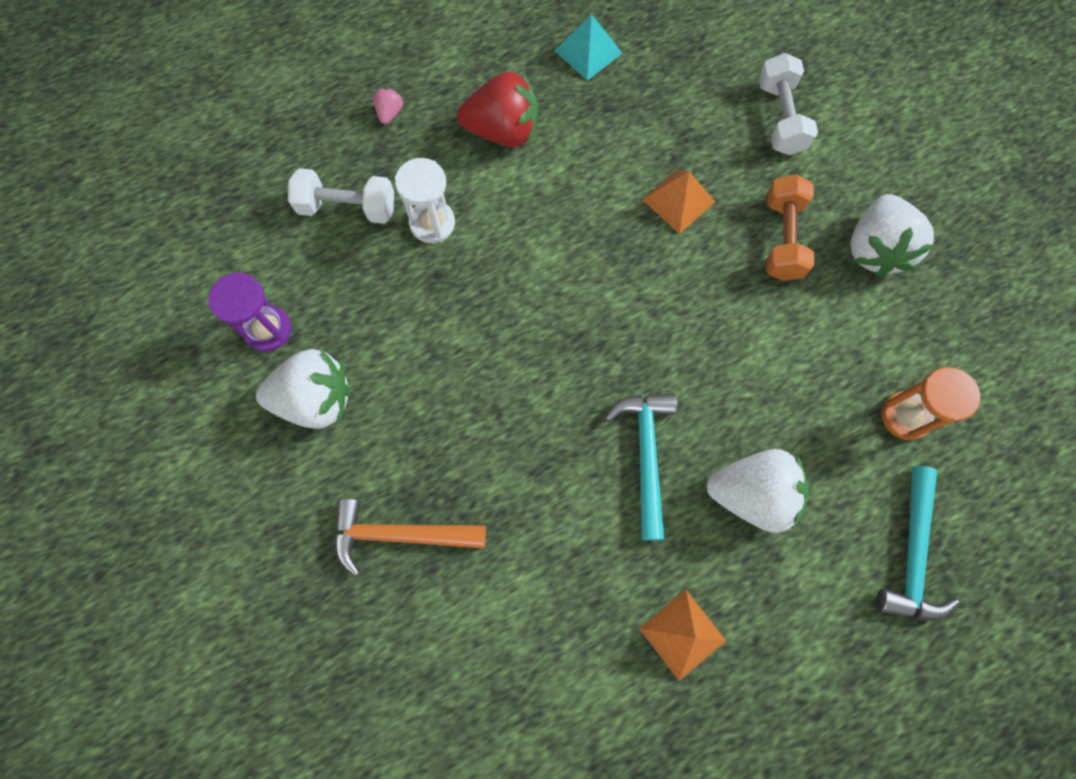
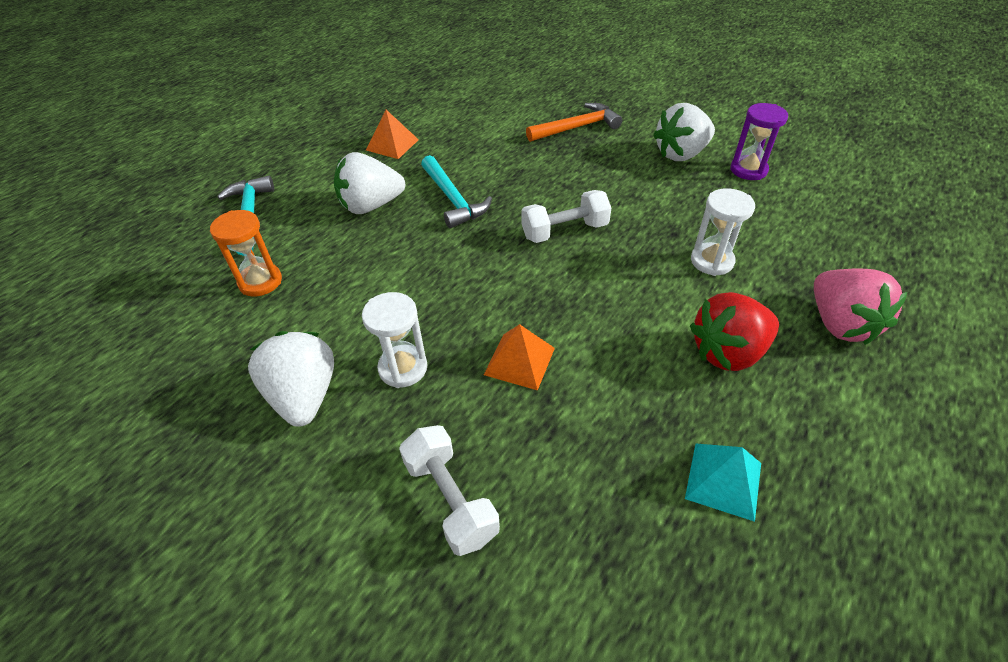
camera: 155 degrees right, 25 degrees down
(347, 208) = (784, 246): white dumbbell -> white dumbbell (564, 231)
(390, 113) = (840, 324): pink strawberry -> pink strawberry, size x2.32
(782, 239) = (403, 368): orange dumbbell -> white hourglass

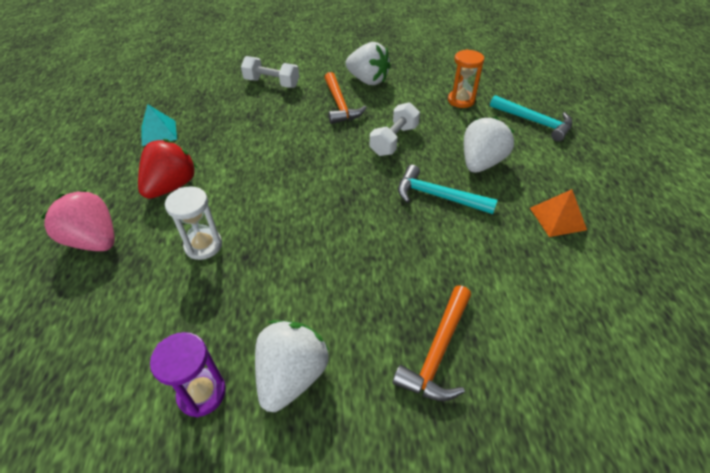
camera: 140 degrees right, 0 degrees up
(403, 368) = (340, 105): white hourglass -> orange hammer
(519, 361) = (287, 131): orange pyramid -> none
(564, 231) = (331, 214): white dumbbell -> white dumbbell (394, 140)

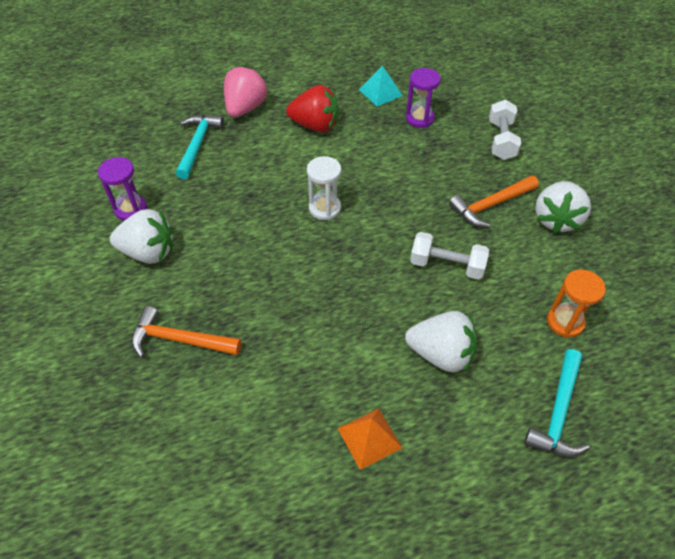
camera: 75 degrees right, 5 degrees up
(203, 245) = (255, 167): white hourglass -> white hourglass (324, 208)
(214, 117) = (419, 118): none -> purple hourglass
(438, 196) = (368, 318): turquoise hammer -> turquoise hammer (198, 145)

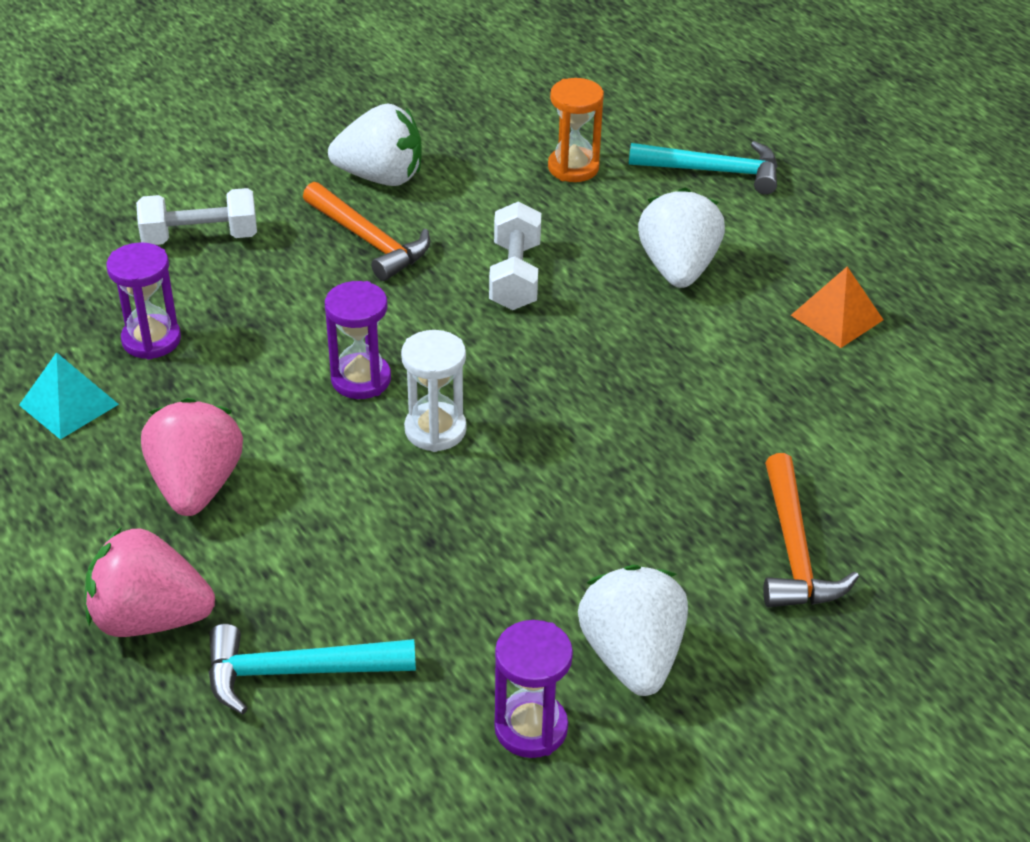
camera: 105 degrees left, 10 degrees down
(315, 125) = (196, 486): red strawberry -> pink strawberry
(371, 186) = (361, 379): none -> purple hourglass

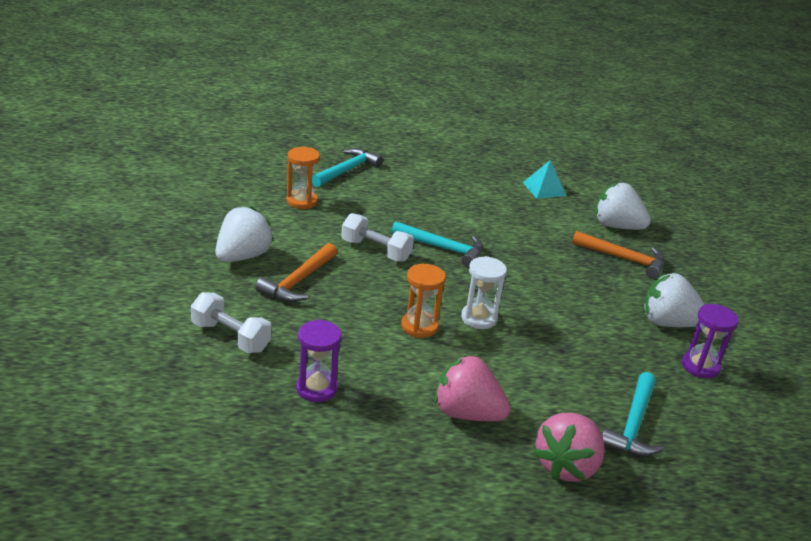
camera: 65 degrees left, 10 degrees down
(69, 404) = (351, 442): turquoise pyramid -> turquoise pyramid (544, 189)
(200, 237) = (230, 337): white dumbbell -> white dumbbell turned 75 degrees counterclockwise
(361, 379) = (419, 326): purple hourglass -> orange hourglass
(368, 240) = (298, 281): orange hammer -> orange hammer turned 135 degrees clockwise
(592, 335) = (442, 248): none -> turquoise hammer
(678, 268) = (412, 208): white strawberry -> white strawberry (616, 226)
(837, 317) = (482, 188): orange pyramid -> none

